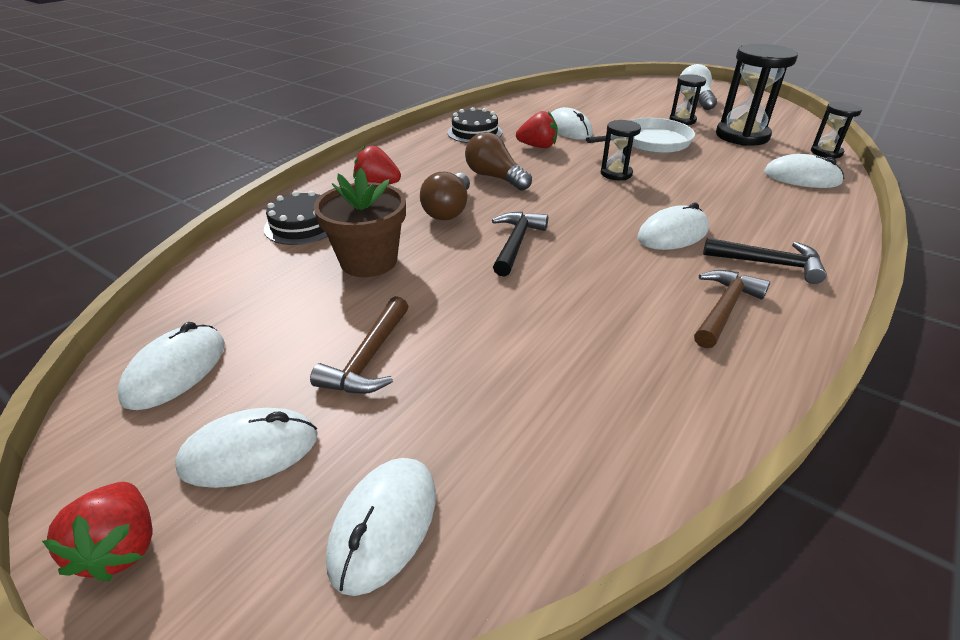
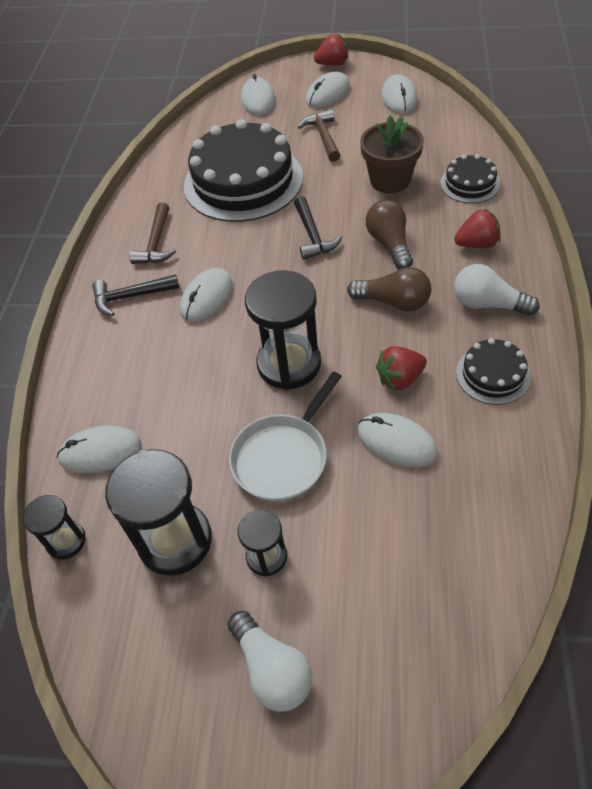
camera: 155 degrees right, 15 degrees up
(122, 547) = (332, 64): red strawberry -> red strawberry turned 120 degrees clockwise
(427, 156) = (487, 304): none -> white light bulb
(551, 342) = (243, 181): none -> black cake
(616, 174) = (289, 364): black hourglass -> black hourglass, size x1.85

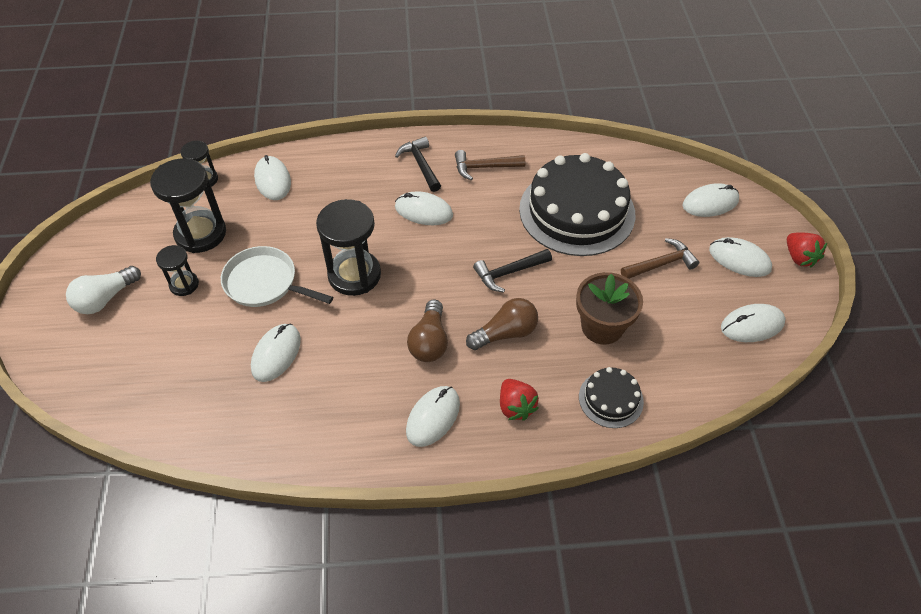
camera: 75 degrees right, 0 degrees up
(400, 379) = (340, 352): red strawberry -> none
(487, 304) = (433, 417): white light bulb -> white mouse
(493, 374) = (347, 422): black cake -> none

